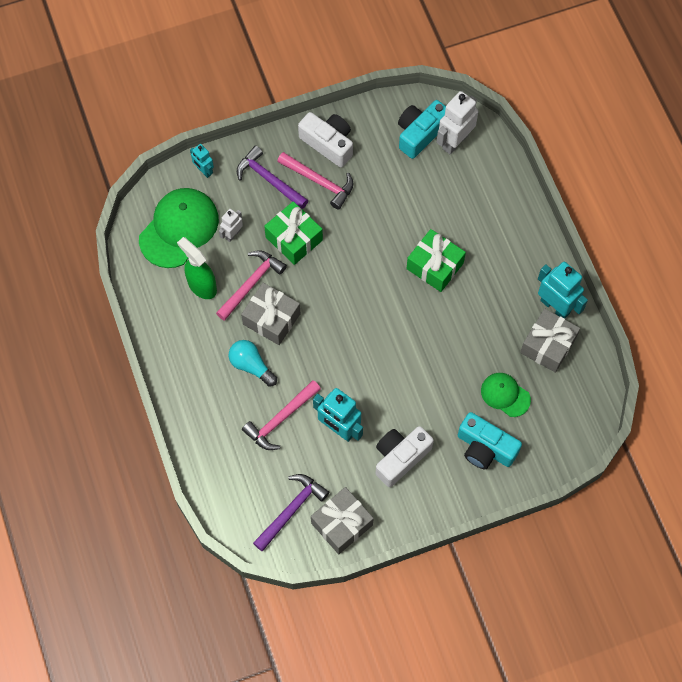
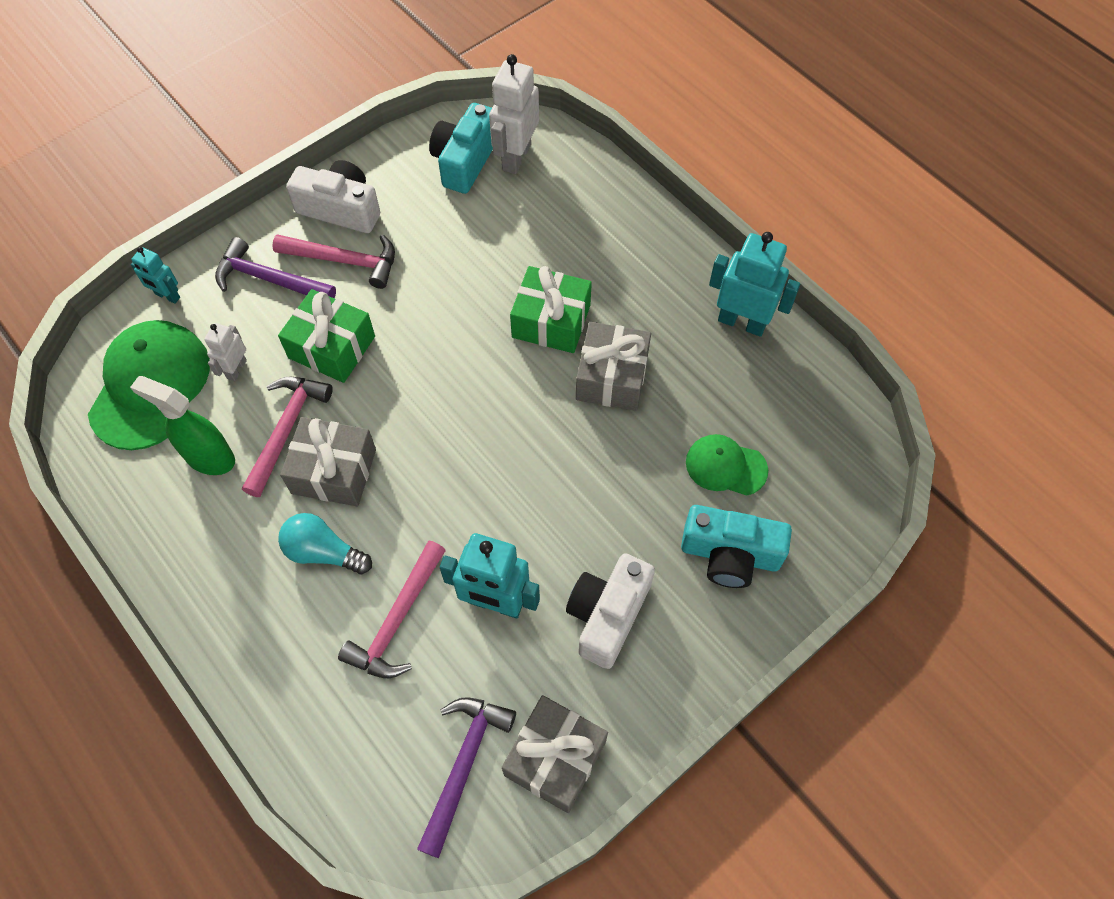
camera: 20 degrees left, 5 degrees down
(548, 345) = (755, 377): grey gift -> grey gift (611, 377)

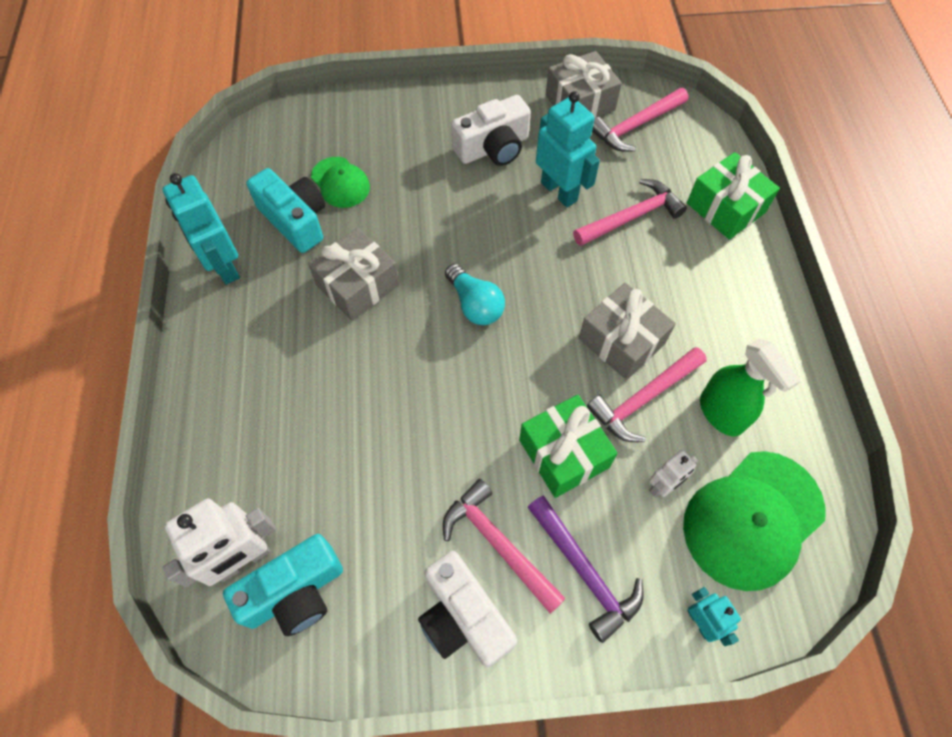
camera: 145 degrees left, 0 degrees up
(323, 552) = (660, 287): turquoise light bulb -> turquoise light bulb (475, 304)
(464, 765) = (635, 126): purple hammer -> pink hammer
(551, 321) = (363, 358): green gift -> green gift (725, 208)
(730, 554) = (389, 136): turquoise camera -> turquoise camera (295, 220)

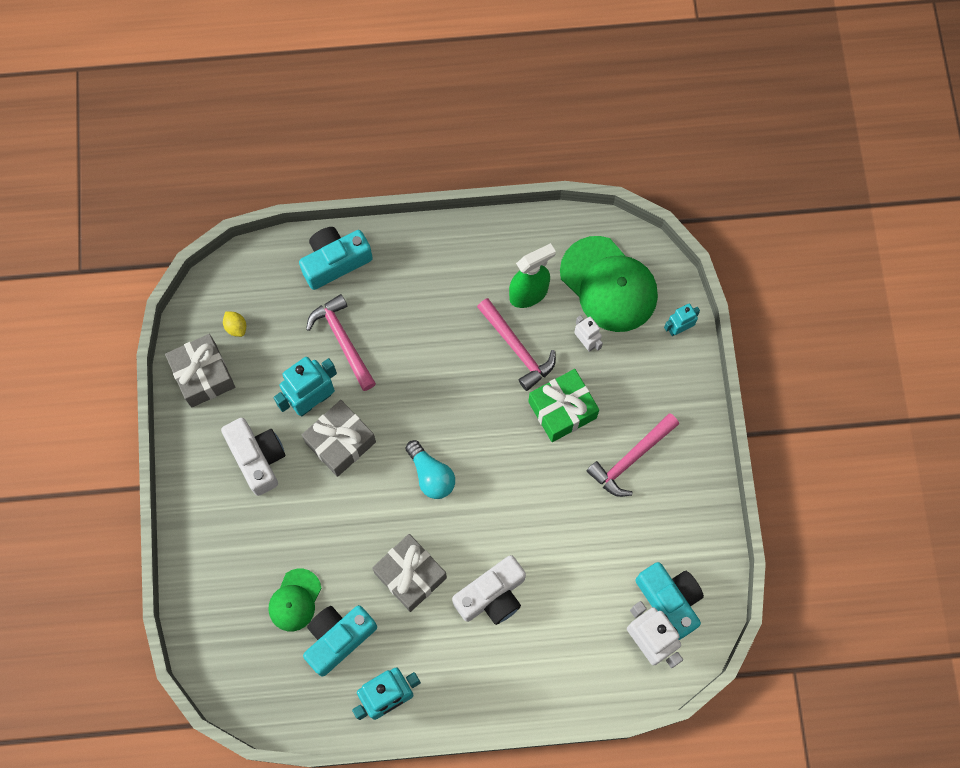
camera: 90 degrees left, 10 degrees up
(340, 182) = (295, 600): green cap -> green cap turned 150 degrees clockwise
(463, 617) = (682, 483): white camera -> white camera (492, 596)
(475, 304) = (431, 475): turquoise light bulb -> turquoise light bulb turned 90 degrees clockwise
(584, 572) = (648, 400): purple hammer -> none
(621, 341) = (466, 360): grey gift -> grey gift (340, 442)
(635, 126) = (236, 327): pink hammer -> yellow lemon
(725, 208) = (335, 262): green gift -> turquoise camera

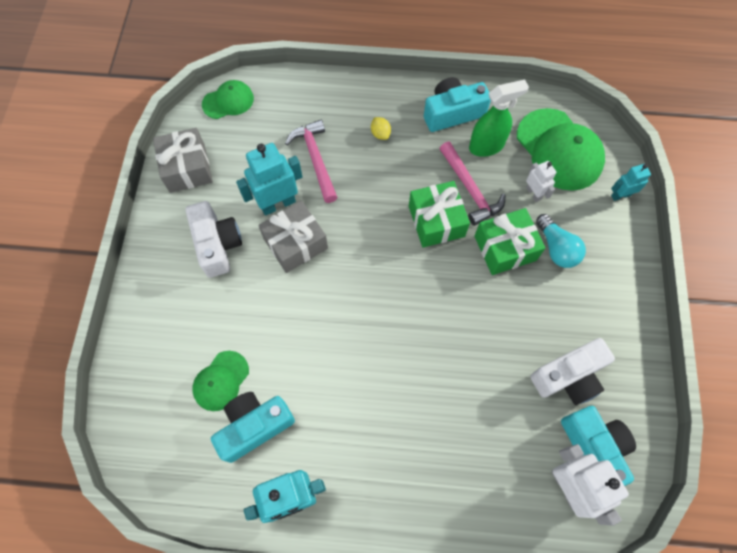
camera: 10 degrees right, 5 degrees down
(229, 285) = (228, 101): none -> green cap
(236, 327) = (225, 134): yellow lemon -> yellow lemon (380, 134)
(335, 262) = (322, 97): turquoise camera -> turquoise camera (452, 113)
(410, 575) = (337, 376): grey gift -> none
(431, 475) = (373, 286): turquoise light bulb -> turquoise light bulb (556, 248)
(486, 391) = (436, 221): none -> green gift
(492, 596) = (414, 411): white camera -> white camera (568, 377)
(631, 458) = (566, 302): pink hammer -> none

